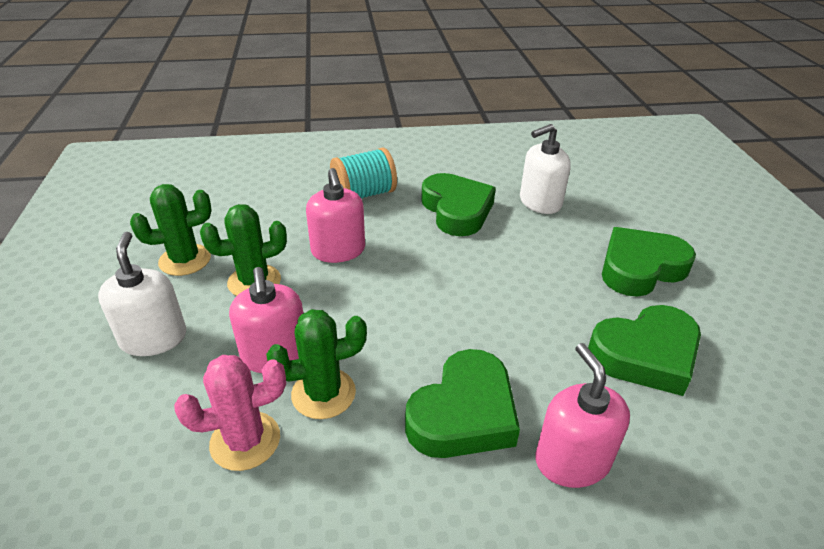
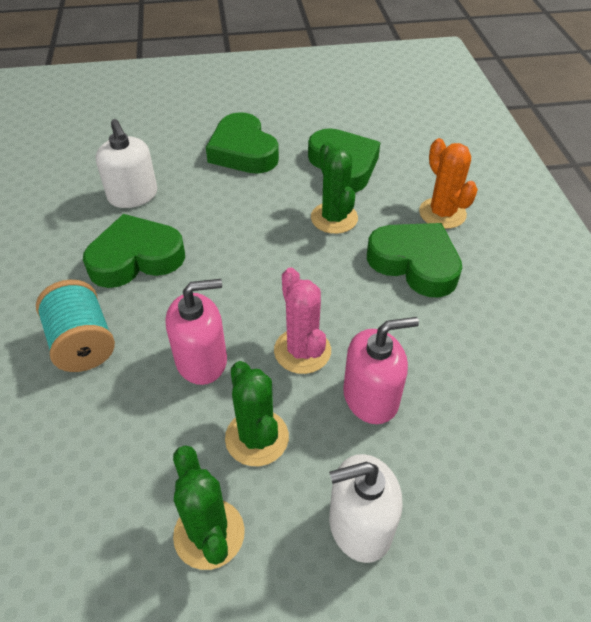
camera: 90 degrees left, 10 degrees up
(245, 441) = (473, 403): pink cactus -> pink cactus (302, 351)
(323, 393) = (411, 352): green cactus -> green cactus (334, 218)
(572, 460) = (442, 213): pink soap dispenser -> orange cactus

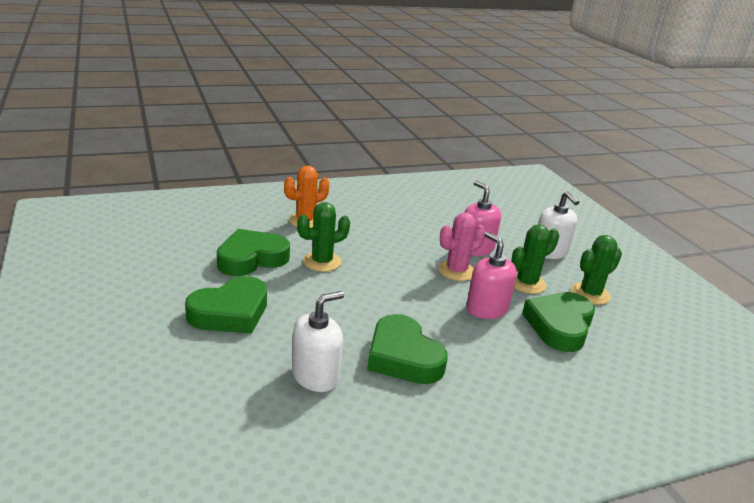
camera: 105 degrees left, 20 degrees down
(83, 343) = (506, 368): turquoise spool -> none
(415, 263) = (361, 232): green heart -> green heart (559, 326)

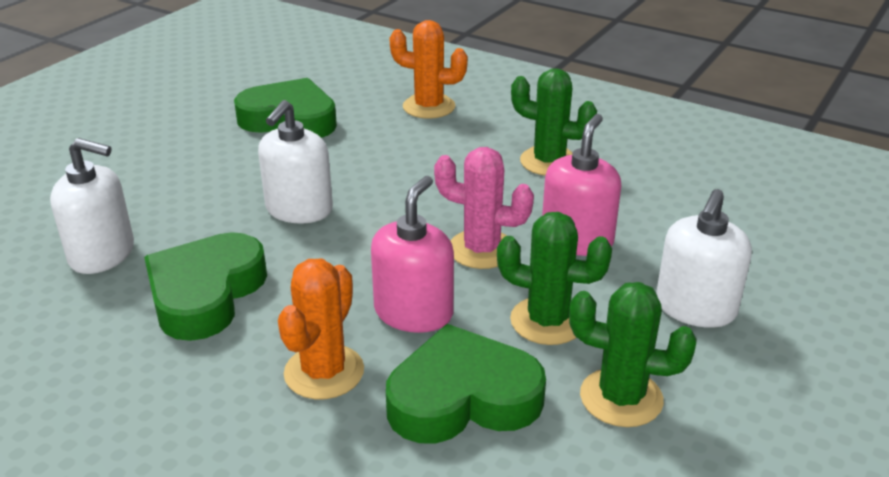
camera: 55 degrees right, 5 degrees up
(230, 312) = (166, 158): green heart -> none
(322, 262) = (348, 156): green cactus -> green cactus (549, 161)
(356, 297) = (299, 209): none -> white soap dispenser
(508, 351) = (324, 372): none -> orange cactus

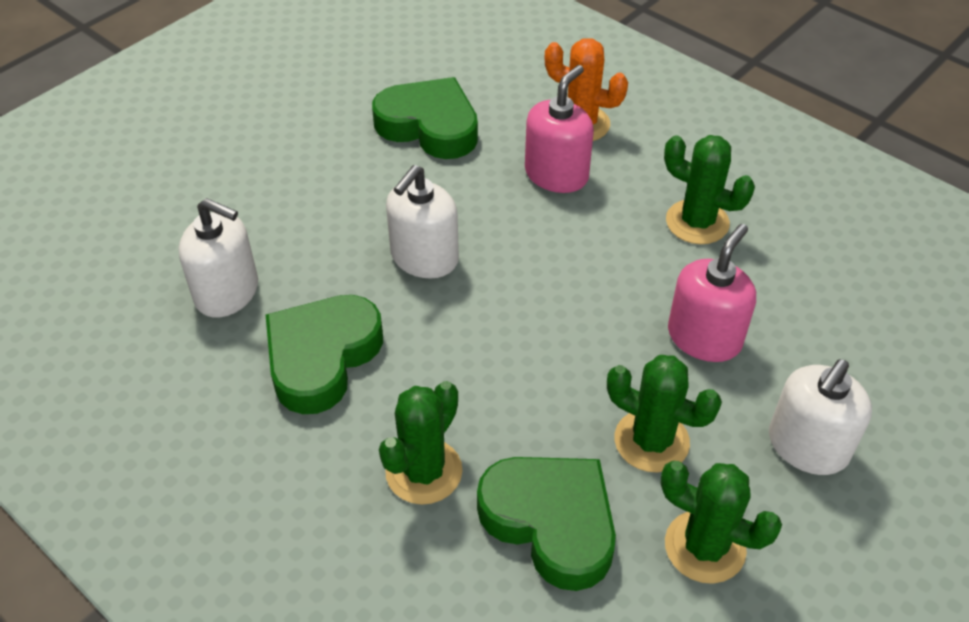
camera: 10 degrees right, 15 degrees up
(324, 372) = (424, 471): orange cactus -> green cactus
(414, 312) = (520, 410): pink soap dispenser -> pink soap dispenser (556, 174)
(463, 397) = (551, 522): green heart -> green heart turned 45 degrees clockwise
(481, 249) = (602, 337): pink cactus -> none

